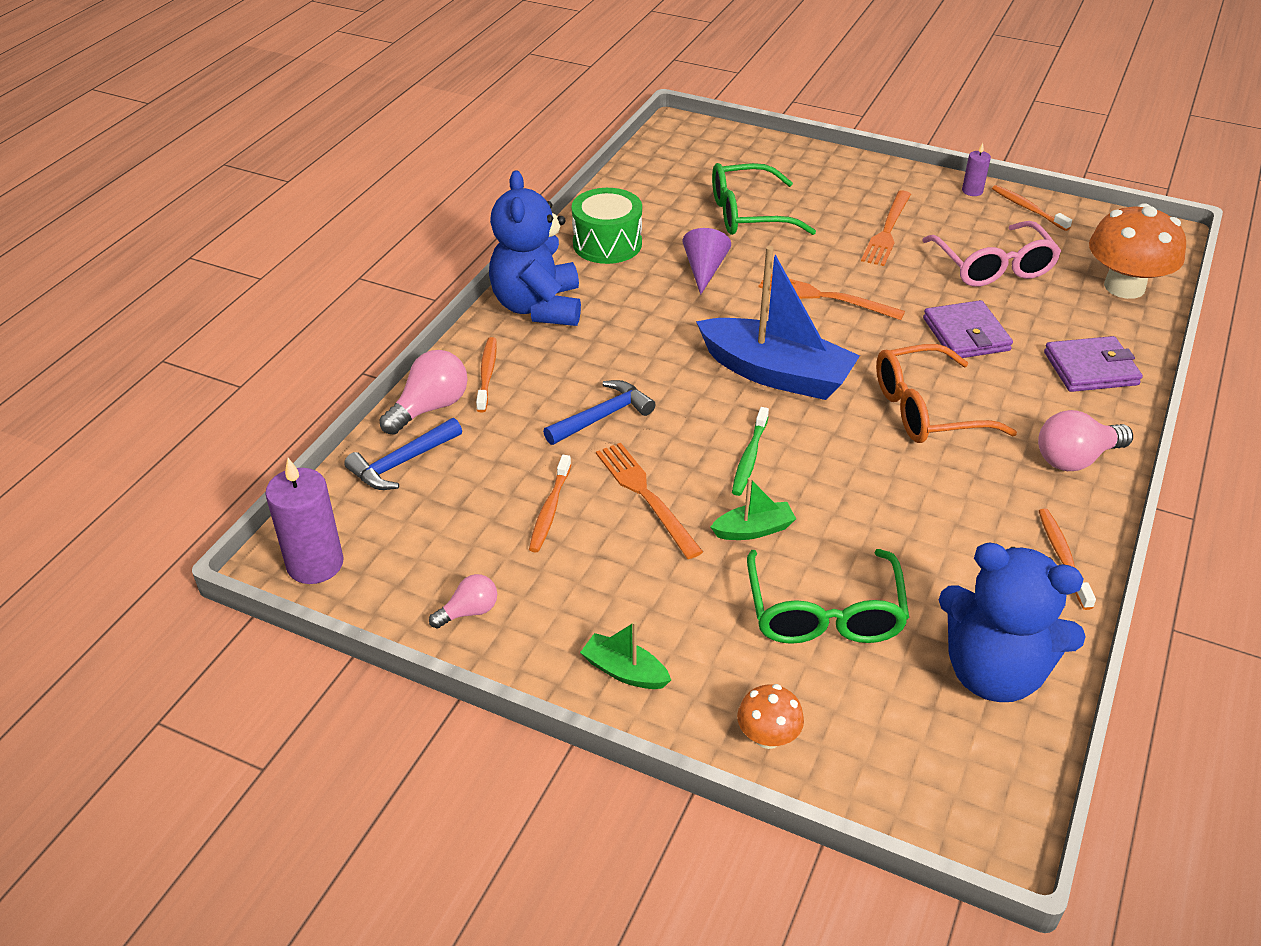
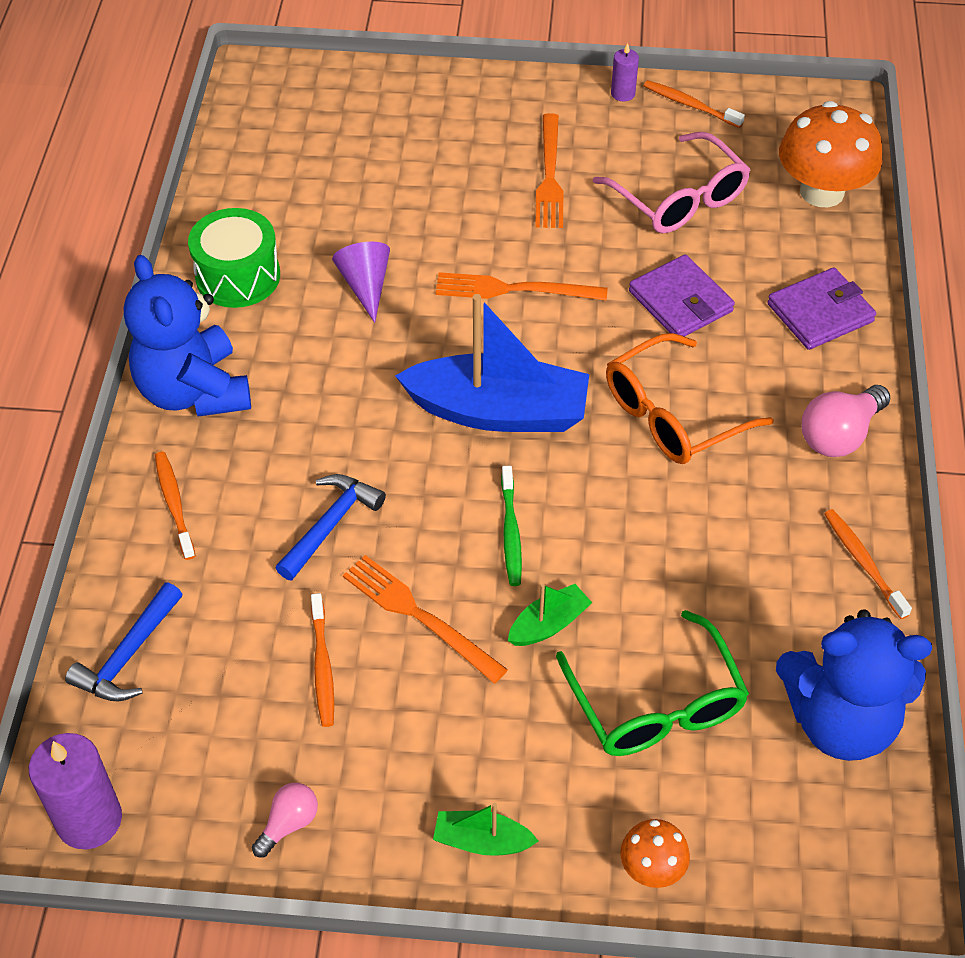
camera: 20 degrees left, 10 degrees up
(430, 408) = (128, 570): pink light bulb -> none
(748, 214) = (385, 190): green glasses -> none

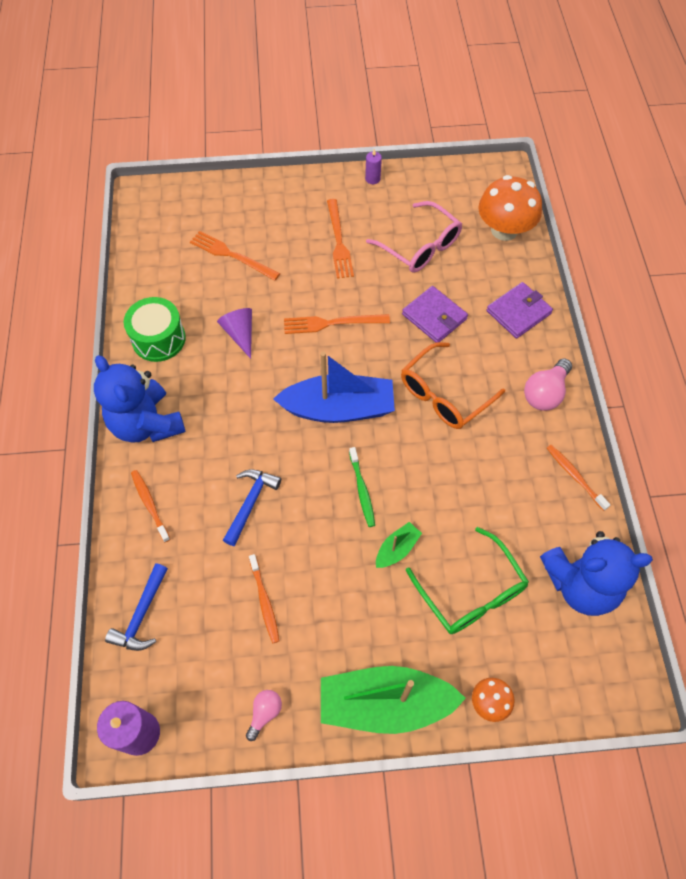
camera: 10 degrees left, 10 degrees up
(419, 616) = (317, 556): orange fork -> orange fork (231, 255)
(482, 841) = (385, 703): green boat -> green boat, size x2.22
(690, 105) = (415, 181): orange toothbrush -> none

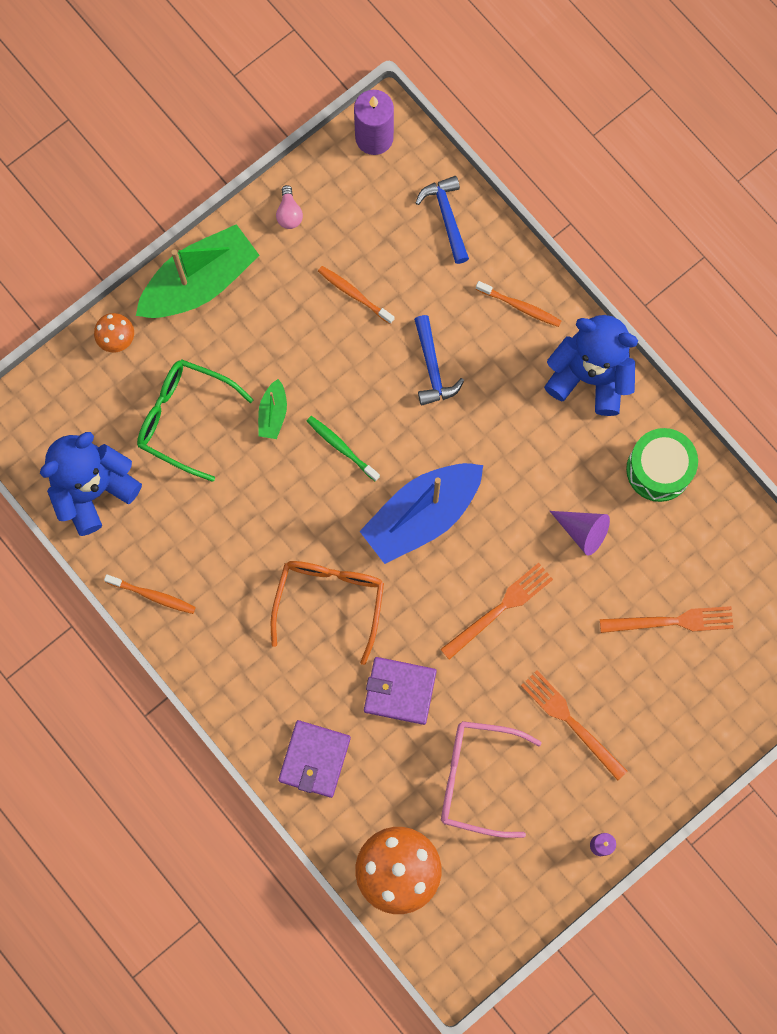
camera: 145 degrees right, 15 degrees up
(545, 393) = (230, 672): pink light bulb -> none

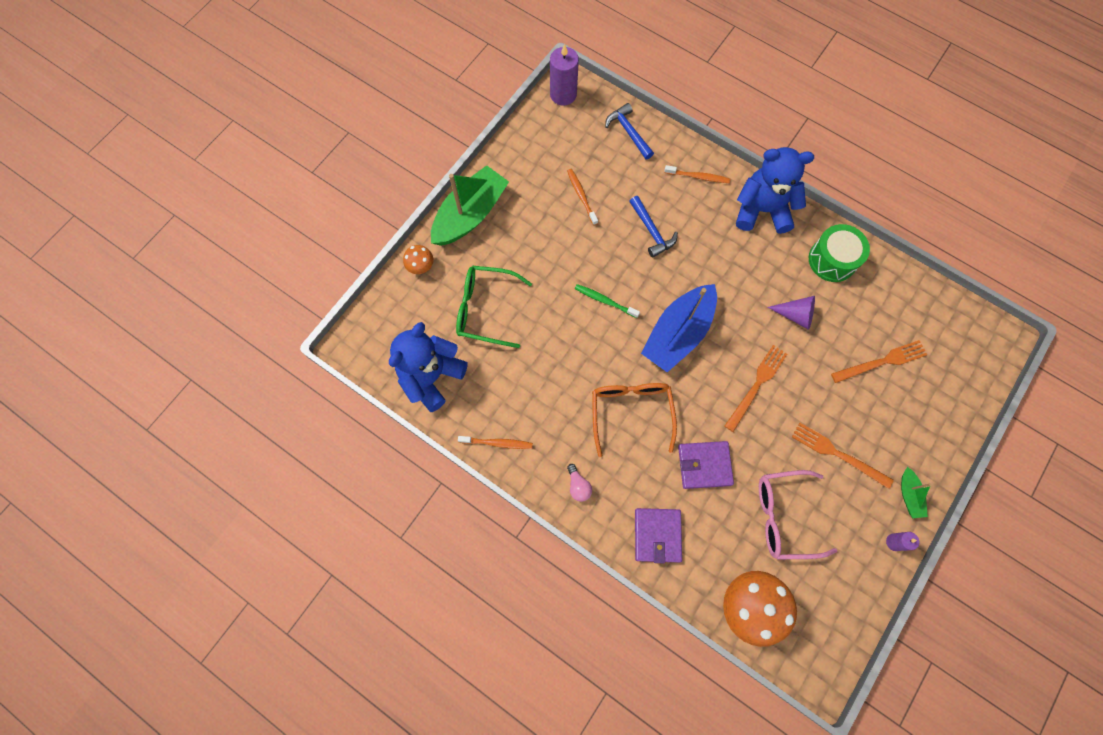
camera: 15 degrees left, 5 degrees down
(273, 414) = (548, 290): green boat -> green boat (909, 495)
(289, 213) = (520, 155): pink light bulb -> pink light bulb (578, 486)
(354, 294) = (581, 196): orange toothbrush -> orange toothbrush turned 45 degrees clockwise

